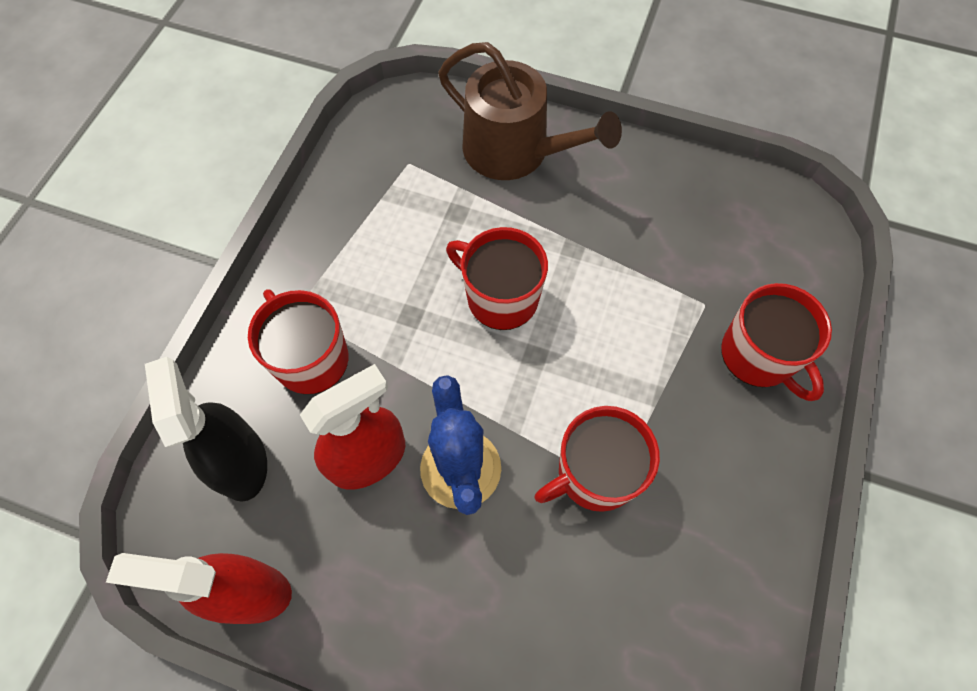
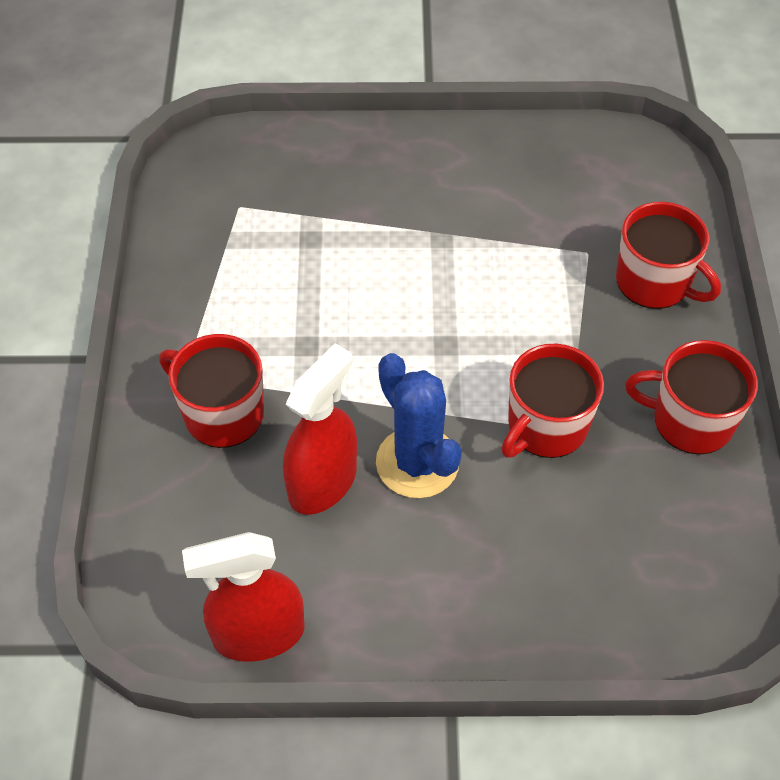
camera: 20 degrees left, 10 degrees down
(240, 462) = (194, 526): black spray bottle -> none
(500, 297) = (389, 303): red mug -> red mug (690, 420)
(515, 151) = (344, 166): brown watering can -> none

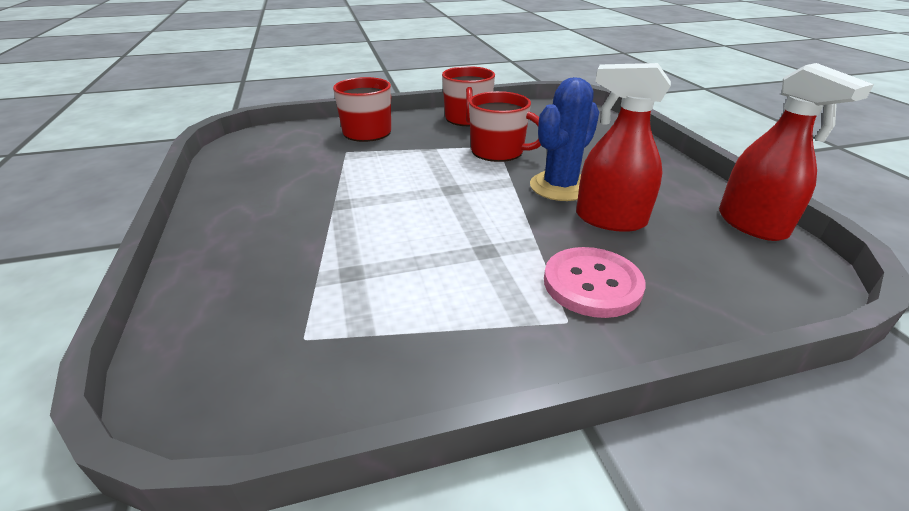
camera: 105 degrees left, 20 degrees down
(222, 413) = (592, 284): red mug -> pink button

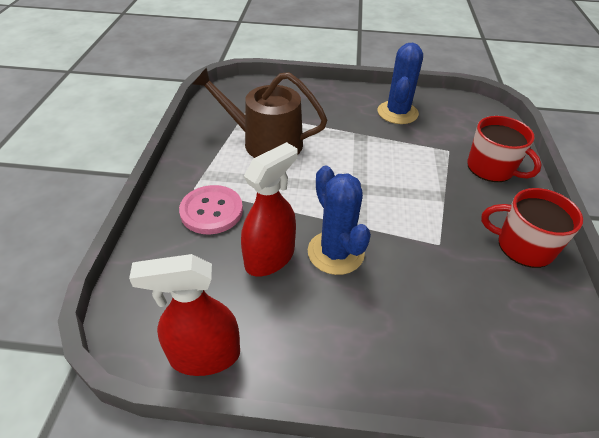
camera: 110 degrees right, 10 degrees up
(269, 186) = (397, 113): none -> blue cactus
(398, 282) = (265, 142): none -> brown watering can
(498, 151) = (424, 240): red mug -> none

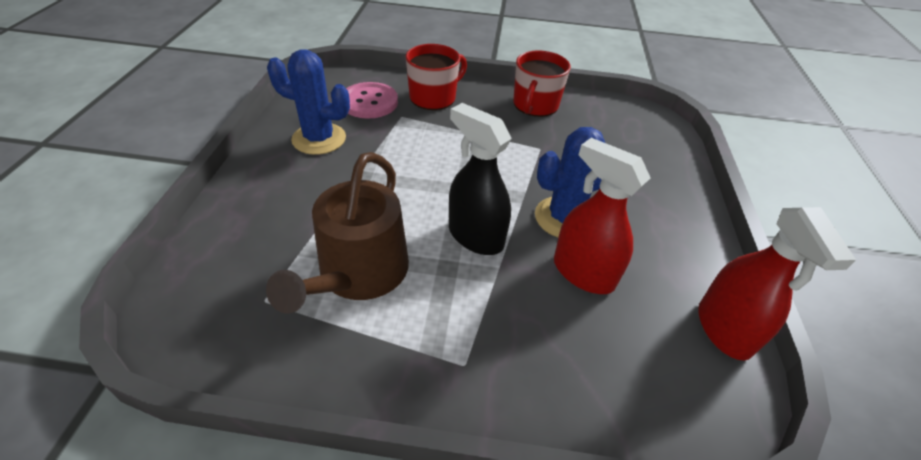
camera: 90 degrees left, 0 degrees up
(211, 211) = (512, 336): pink button -> pink button (369, 102)
(305, 194) = (475, 236): none -> black spray bottle

